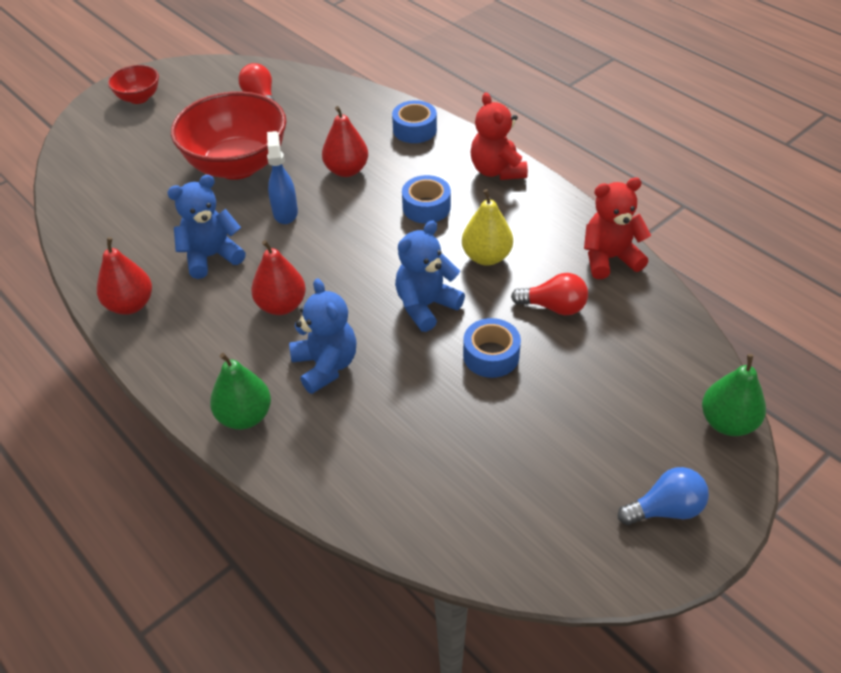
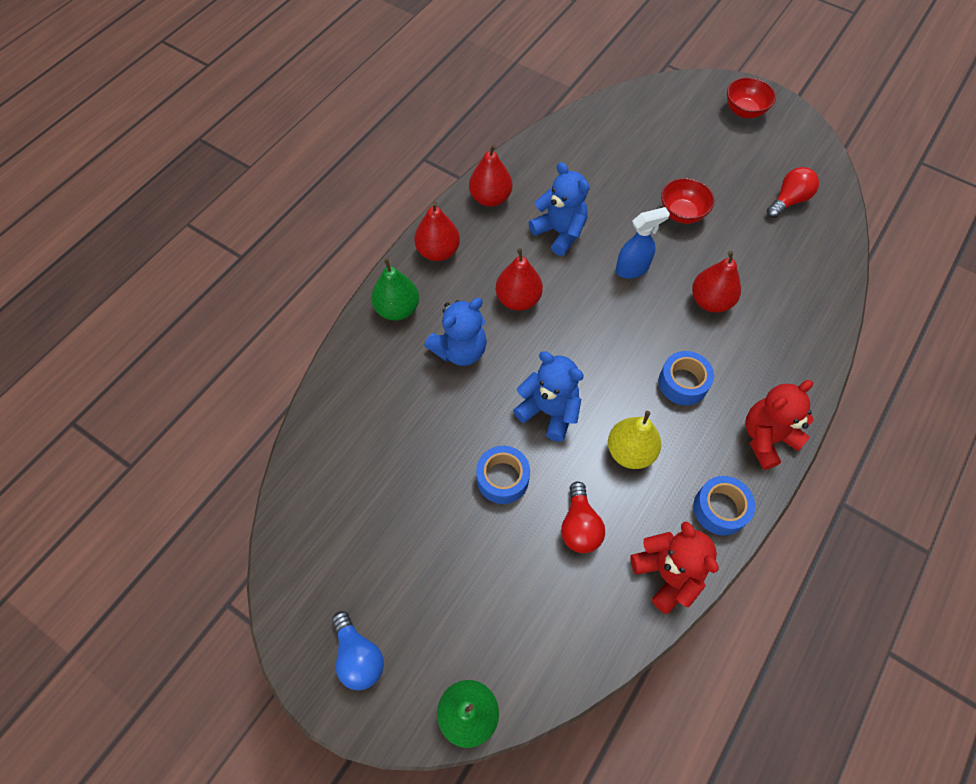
camera: 75 degrees right, 15 degrees up
(181, 365) = (438, 251): none -> red pear
(237, 165) = (682, 213): red bowl -> red bowl, size x0.49
(414, 129) = (801, 345): blue tape -> blue tape (720, 509)

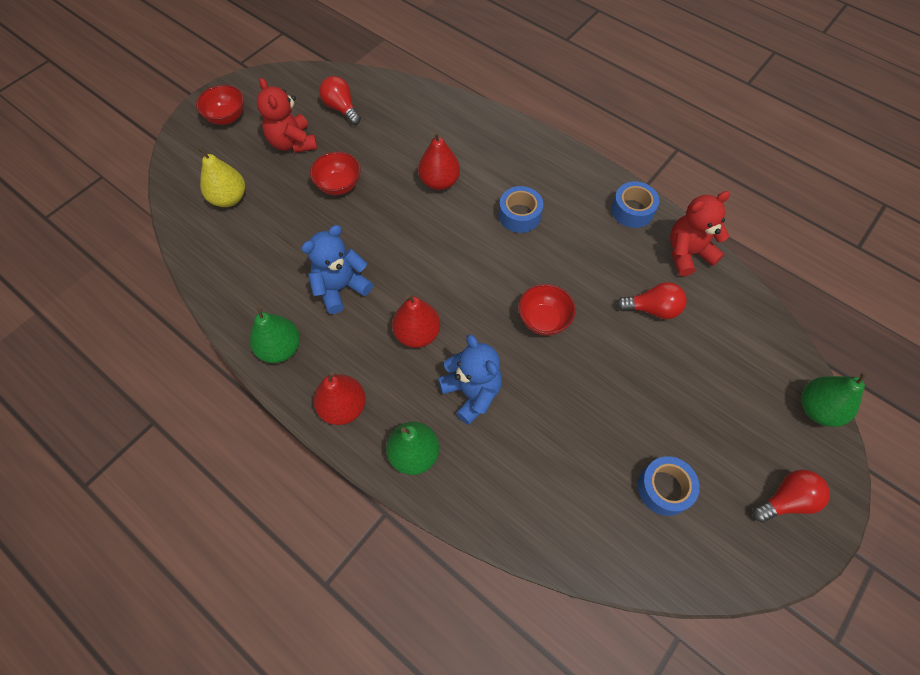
camera: 85 degrees left, 0 degrees up
(358, 656) = (786, 500): blue light bulb -> red light bulb
(490, 198) = (280, 348): red pear -> green pear
(502, 478) = (610, 365): blue tape -> blue tape (664, 488)
(549, 411) = (543, 320): blue teddy bear -> red bowl
(630, 451) = (583, 263): yellow pear -> yellow pear (229, 198)
(632, 269) = (395, 233): blue spray bottle -> none
(766, 438) = (572, 170): red teddy bear -> red teddy bear (293, 143)

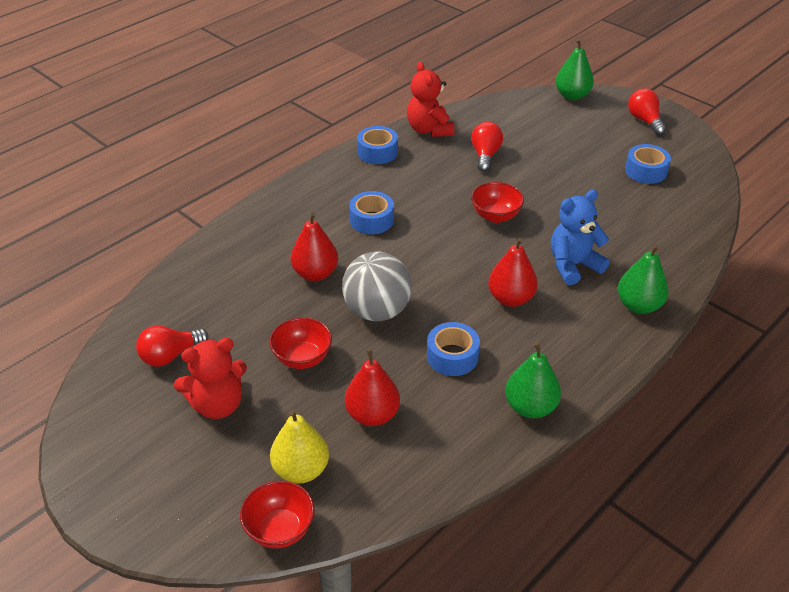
camera: 85 degrees left, 20 degrees down
(227, 117) = (143, 483): red bowl -> red bowl (280, 529)
(341, 288) = (452, 356): blue teddy bear -> blue tape
(343, 407) = (596, 354): red pear -> red pear (372, 415)
(395, 229) = (377, 311): none -> grey ball

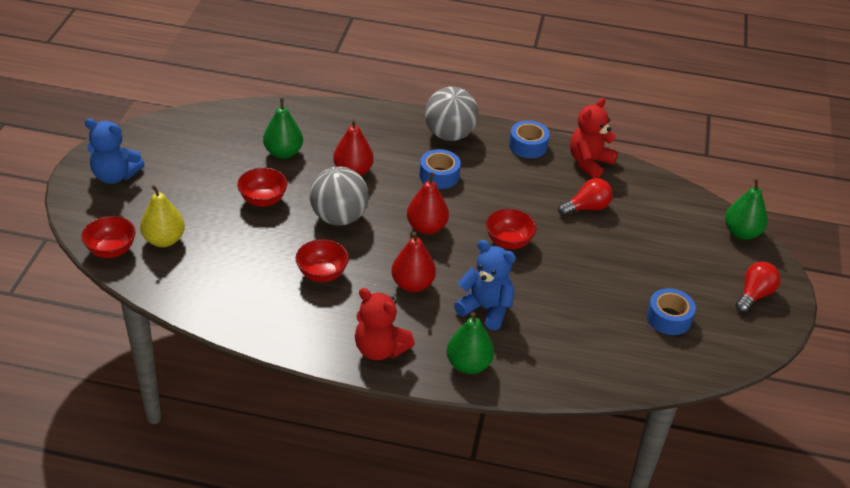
camera: 55 degrees right, 0 degrees up
(144, 477) = (115, 176): none -> blue teddy bear
(170, 355) = (220, 140): red light bulb -> none
(217, 404) = (193, 180): red teddy bear -> red teddy bear (380, 349)
(319, 190) = (449, 135): none -> grey ball
(372, 415) = (235, 254): red pear -> red pear (426, 227)
(452, 356) = (322, 274): blue tape -> red bowl
(530, 407) = (301, 334): green pear -> green pear (283, 153)

